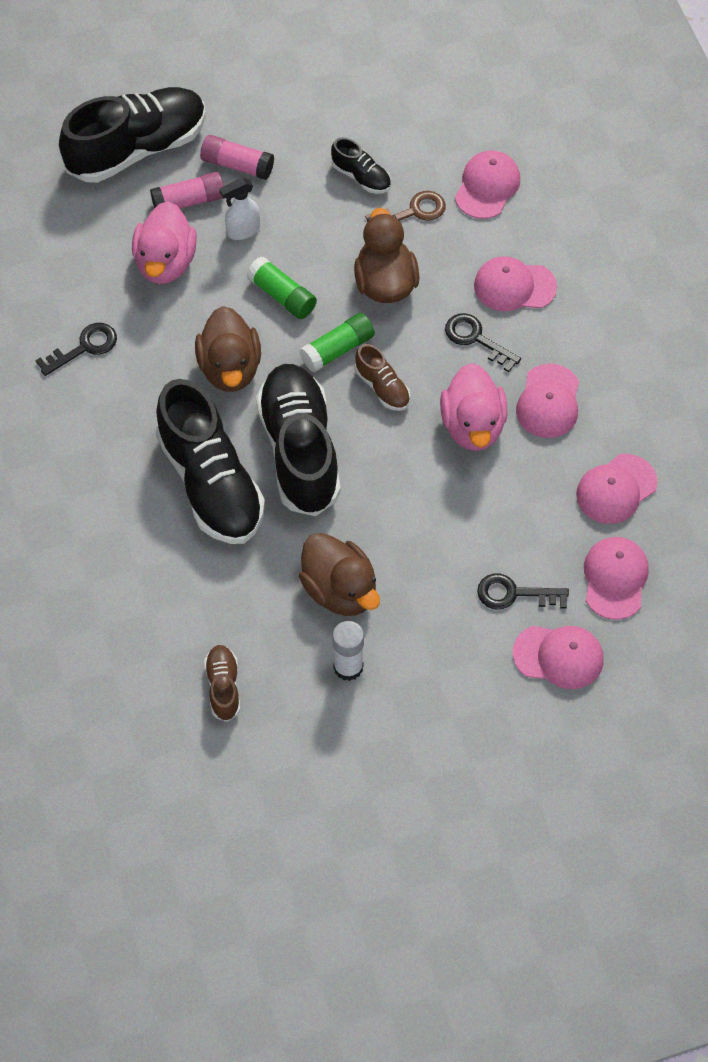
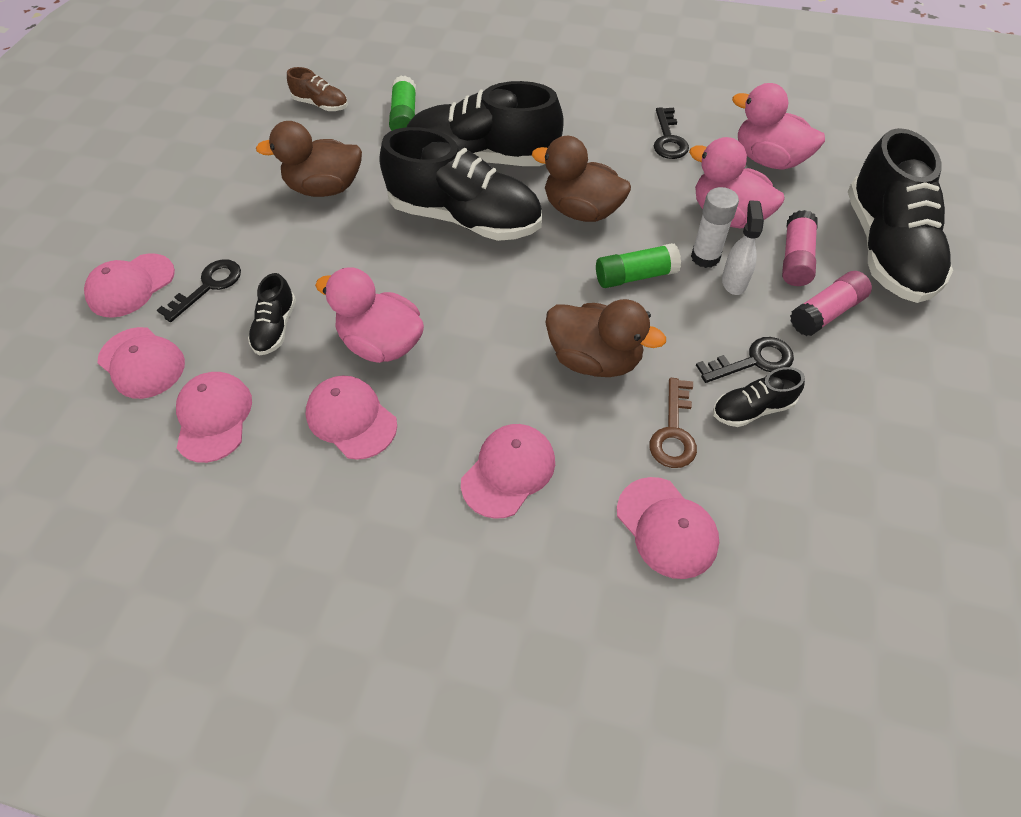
camera: 125 degrees right, 5 degrees down
(67, 261) = (768, 160): none -> pink duck
(337, 349) = (545, 287): green glue stick -> green glue stick (404, 117)
(348, 667) = (265, 166): white glue stick -> white glue stick (705, 257)
(382, 387) = (478, 299): brown shoe -> none
(476, 339) = (471, 398): black key -> black key (753, 361)
(514, 510) = (276, 328): none -> black shoe

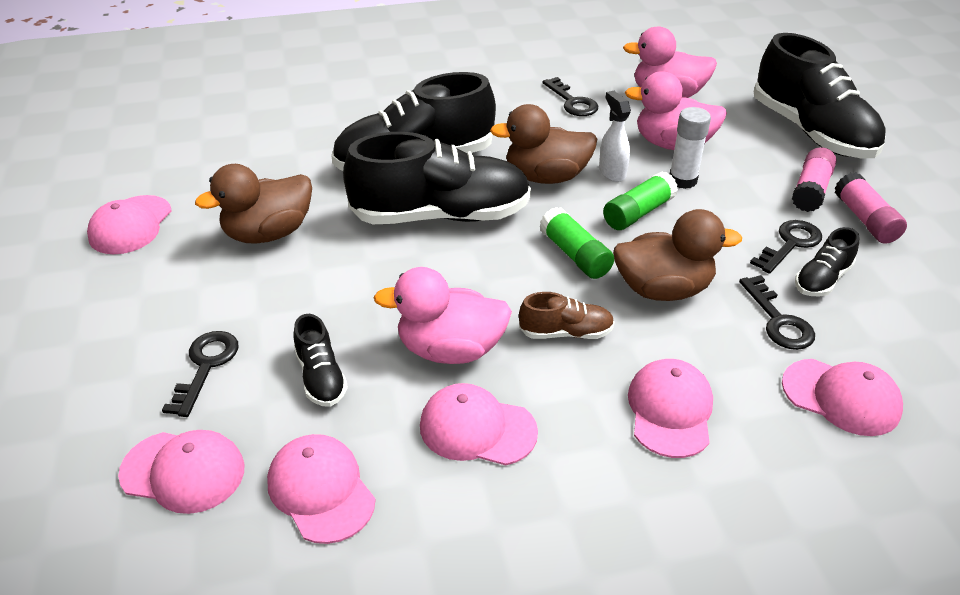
camera: 30 degrees left, 15 degrees down
(131, 286) = (103, 399): pink cap -> pink cap (130, 225)
(321, 105) = (200, 162): brown shoe -> brown shoe (566, 333)
(404, 117) = (303, 149): green glue stick -> green glue stick (575, 255)
(674, 431) = (778, 320): brown key -> black key
(734, 281) = (721, 191): white spray bottle -> white spray bottle (612, 172)
(795, 258) = (753, 159): pink glue stick -> pink glue stick (865, 220)

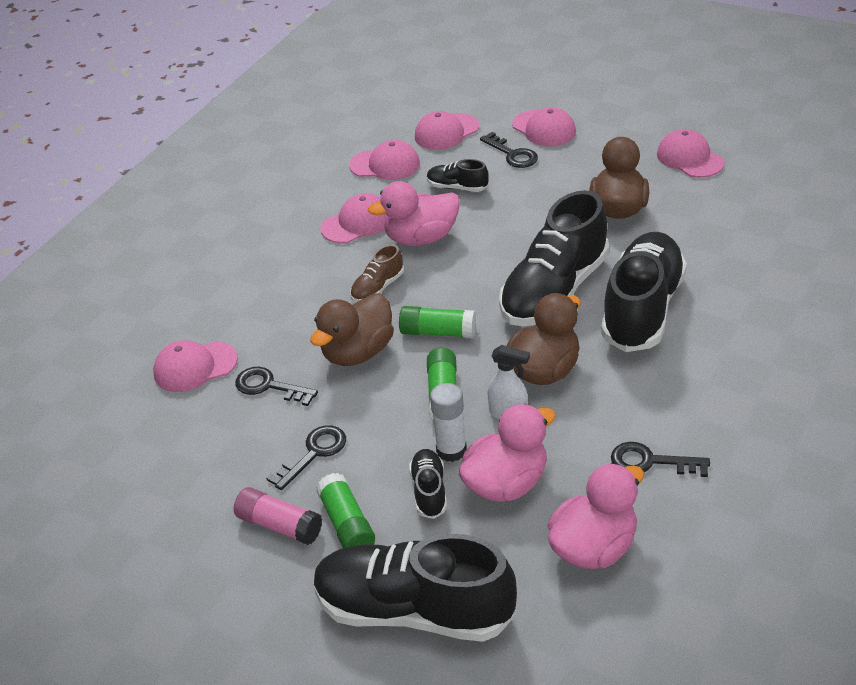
camera: 135 degrees right, 0 degrees up
(450, 349) = (421, 238): pink duck -> pink duck turned 150 degrees counterclockwise
(670, 410) = (278, 294): pink cap -> pink cap (544, 128)
(790, 244) = (314, 453): black key -> black key turned 135 degrees counterclockwise
(810, 190) = (347, 524): pink glue stick -> green glue stick
(822, 279) = (267, 439): black shoe -> black shoe (429, 491)

